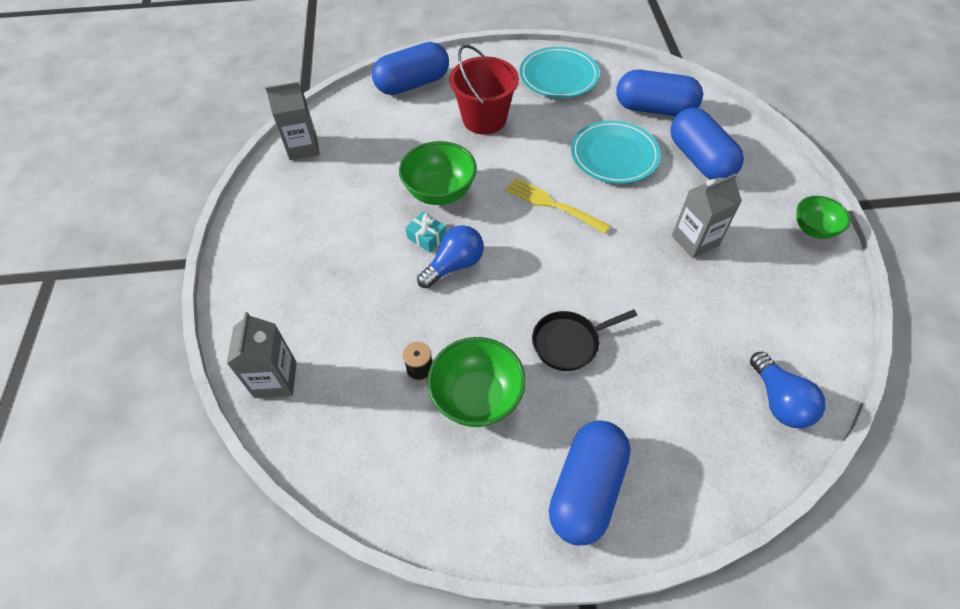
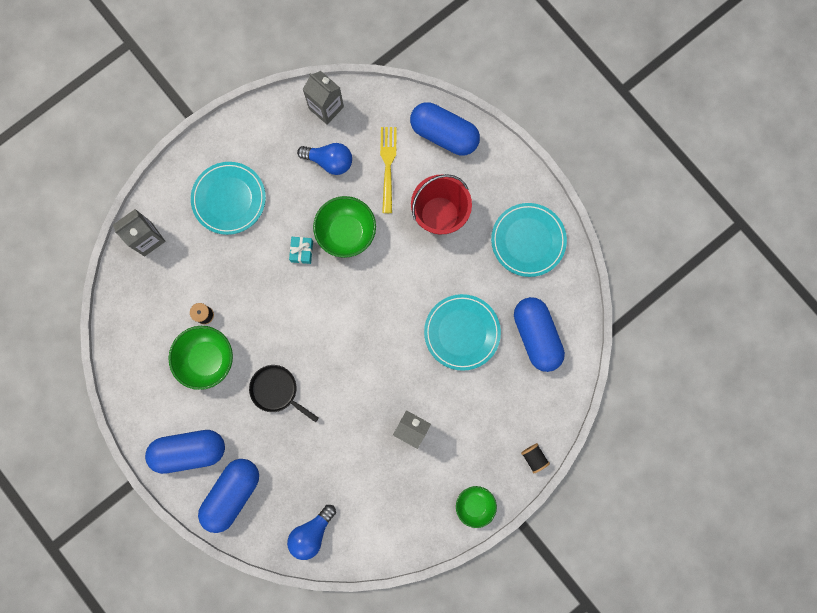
camera: 55 degrees right, 25 degrees up
(311, 271) = (229, 199): none -> turquoise plate
(454, 265) = (290, 284): blue light bulb -> blue light bulb (329, 161)
(552, 205) = (384, 316): yellow fork -> yellow fork (388, 166)
(700, 159) = (498, 396): blue capsule -> blue capsule (232, 494)
(781, 162) = (533, 457): none -> black spool

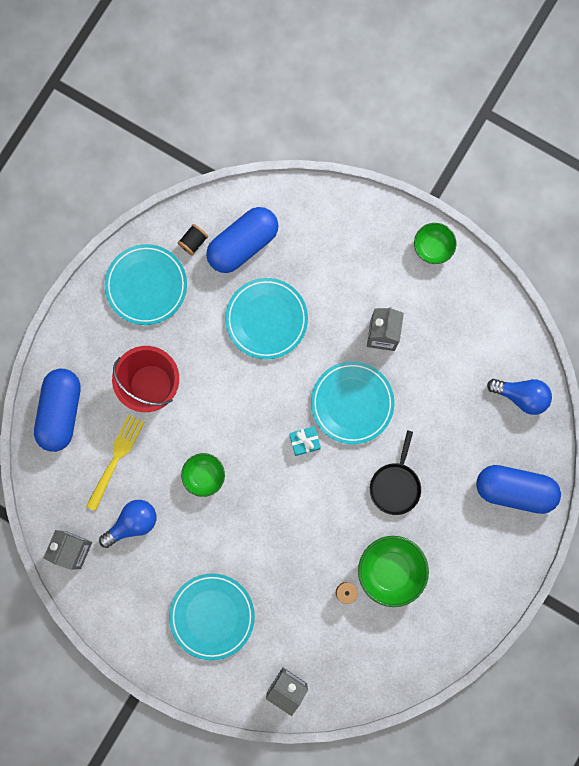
camera: 110 degrees left, 0 degrees up
(190, 450) = (489, 551): blue capsule -> none
(302, 251) = (241, 515): turquoise gift -> turquoise gift (304, 441)
(329, 161) = (132, 523): blue light bulb -> blue light bulb turned 60 degrees clockwise
(346, 232) = (204, 476): green bowl -> green bowl, size x0.63
(361, 380) = (352, 403): none -> turquoise plate
(388, 166) = (116, 459): yellow fork -> yellow fork turned 135 degrees clockwise
(533, 457) = (365, 206): black spool -> black spool (193, 242)

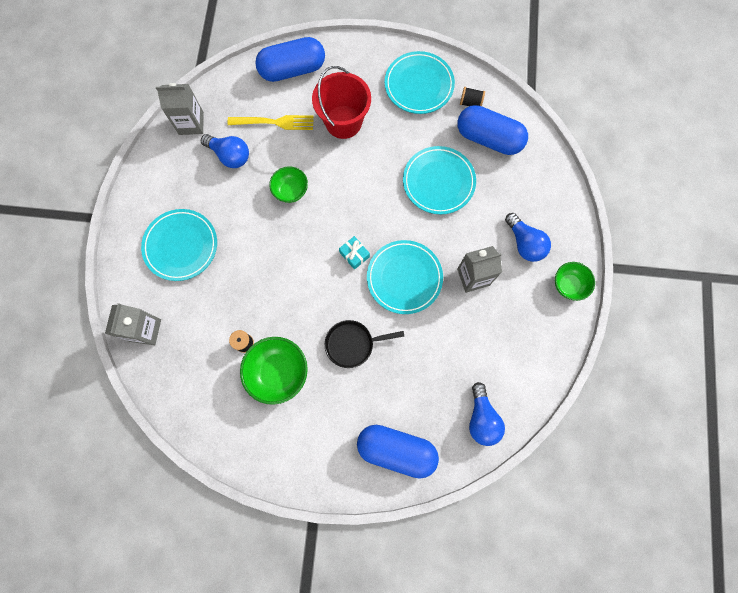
camera: 65 degrees right, 5 degrees down
(371, 267) = (524, 243): none -> blue light bulb
(515, 490) = (396, 450): blue capsule -> blue capsule turned 60 degrees counterclockwise

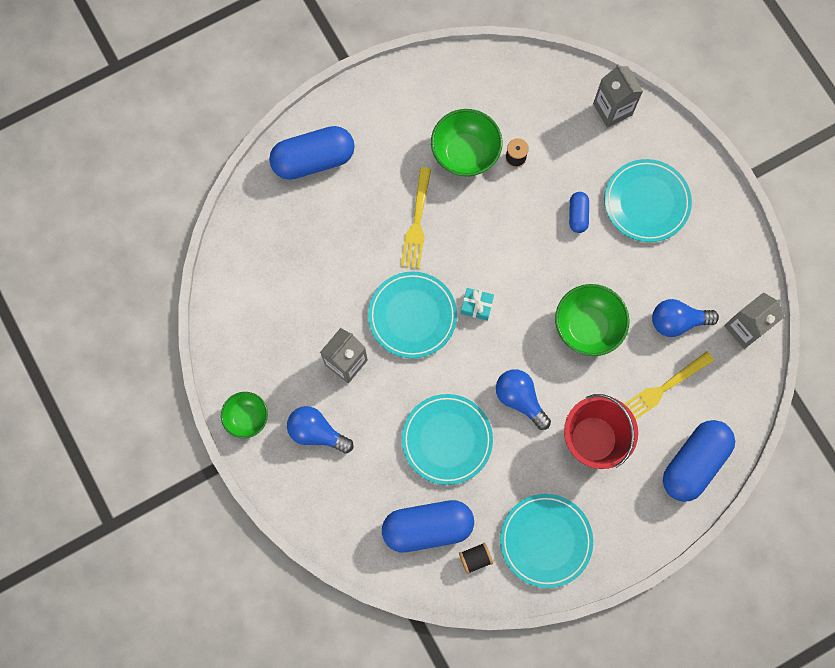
camera: 145 degrees right, 0 degrees up
(235, 269) = (578, 215): none -> blue capsule
(290, 191) = (587, 327): green bowl -> green bowl, size x1.59
(352, 344) = (417, 222): black pan -> yellow fork
(481, 418) = (254, 236): blue light bulb -> blue light bulb (520, 399)

